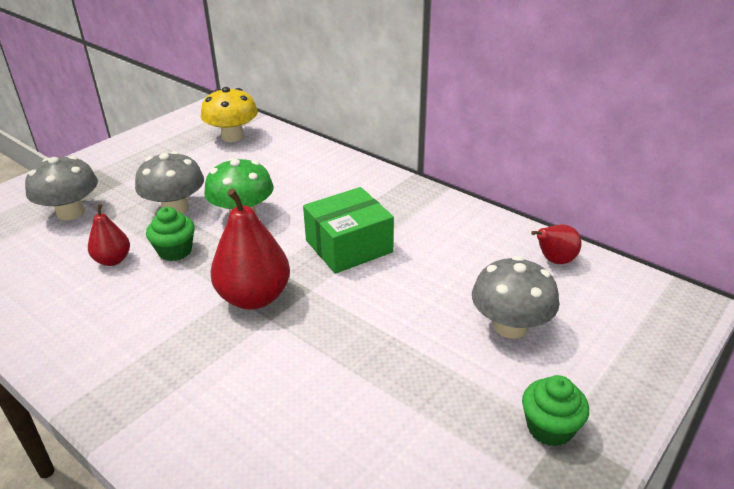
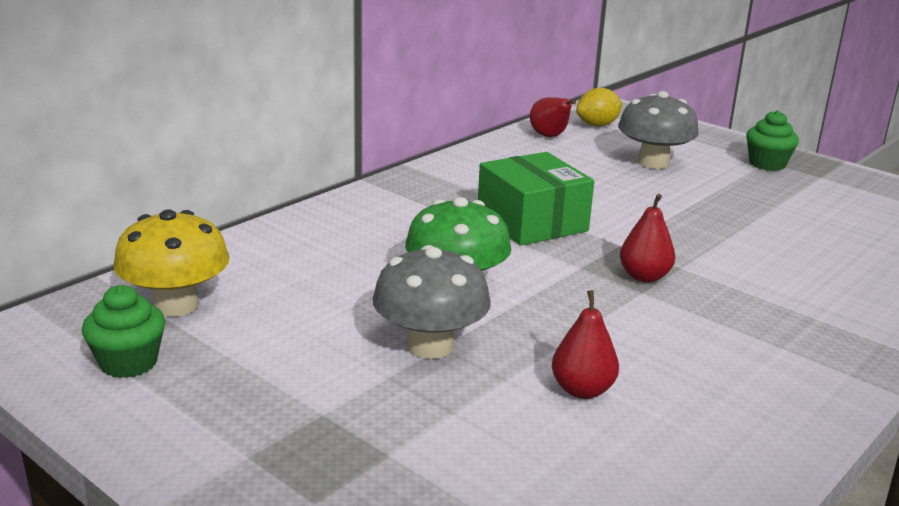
camera: 90 degrees left, 10 degrees down
(71, 212) = (431, 461): grey mushroom -> none
(175, 251) = (552, 337): green cupcake -> green cupcake (128, 363)
(254, 297) = (644, 277): red pear -> red pear, size x0.56
(609, 294) = (597, 125): none -> yellow lemon

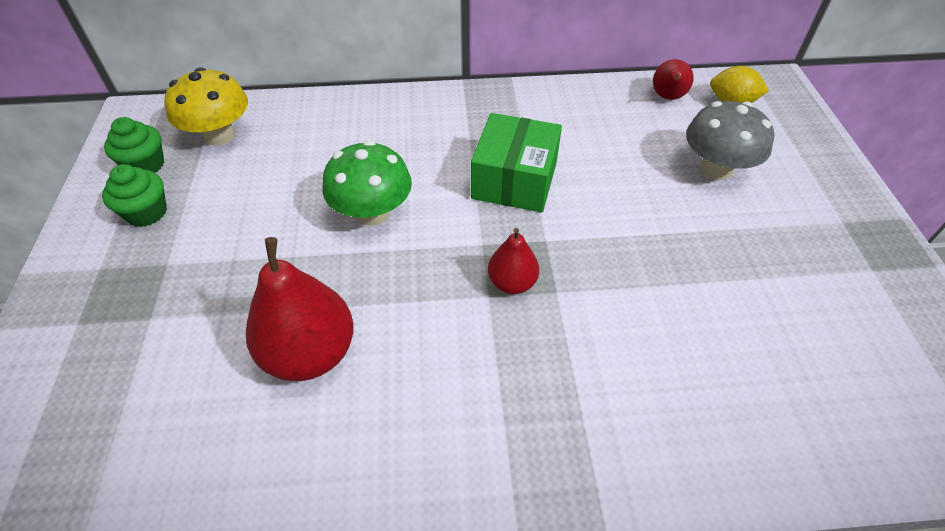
camera: 45 degrees right, 25 degrees up
(430, 346) = (286, 251): grey mushroom -> none
(582, 390) = (310, 353): red pear -> red pear, size x1.79
(767, 164) = (835, 225): green cupcake -> green cupcake (147, 212)

